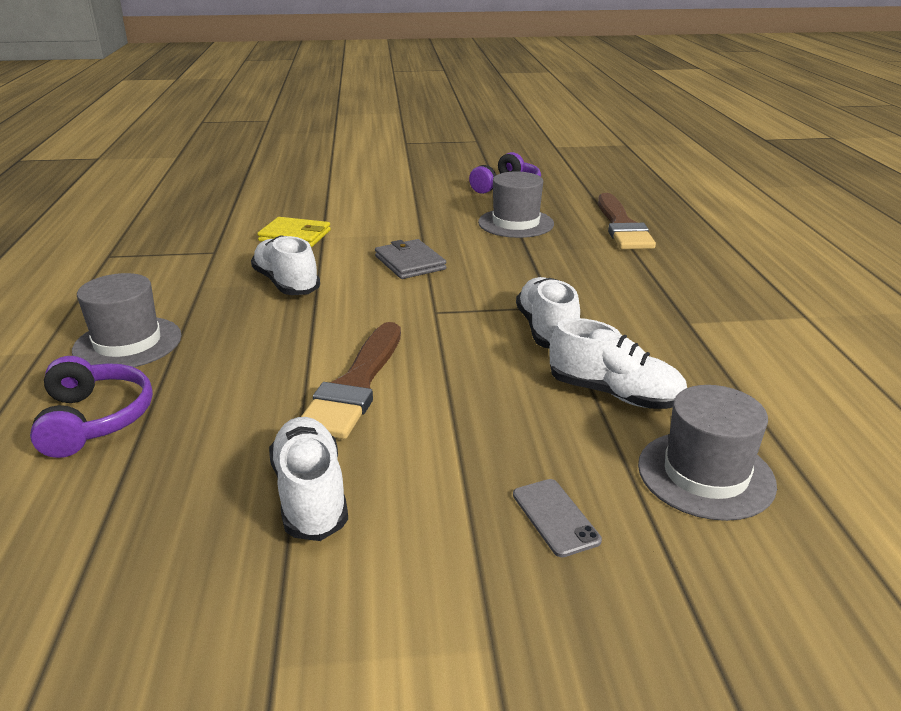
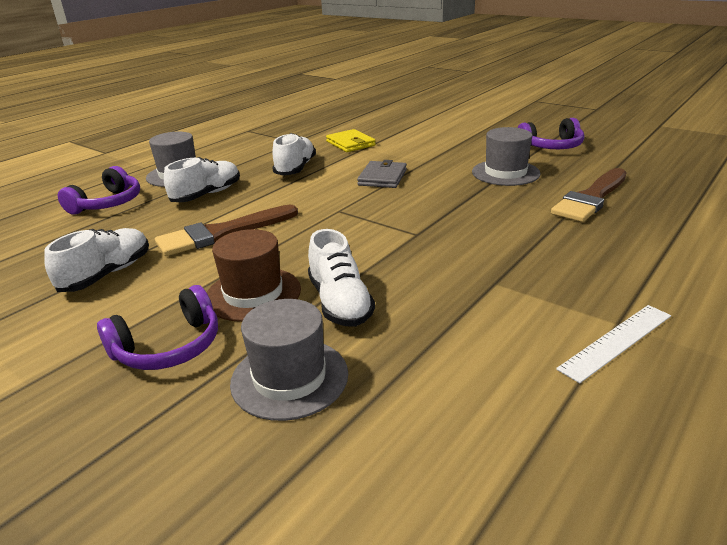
camera: 45 degrees right, 0 degrees up
(525, 426) = (253, 294): none -> brown hat
(546, 330) = (381, 246): white shoe -> white shoe (207, 195)
(555, 517) = (169, 347): grey phone -> purple headphones
(827, 329) = (616, 341): none -> white ruler

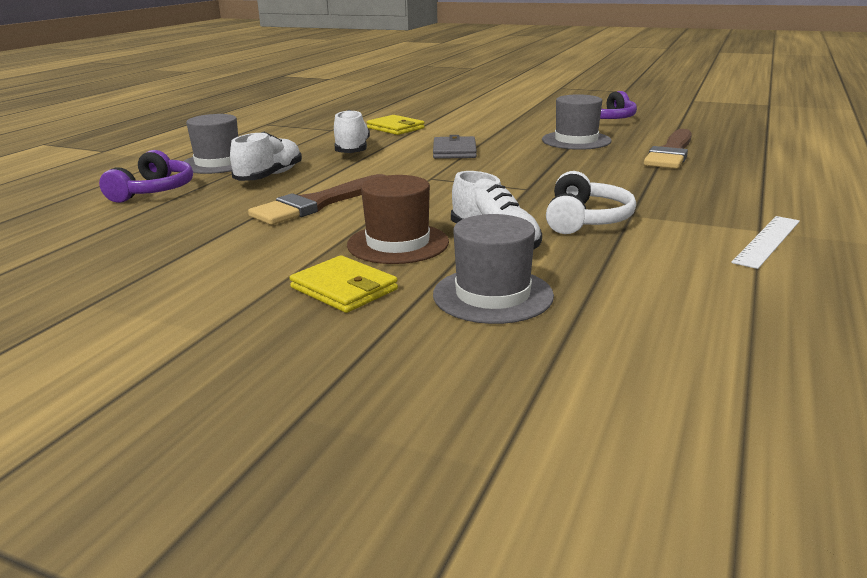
camera: 15 degrees left, 5 degrees down
(107, 274) = (214, 244): white shoe -> none
(169, 347) = (344, 289): purple headphones -> yellow wallet
(445, 284) = (586, 220): none -> white headphones

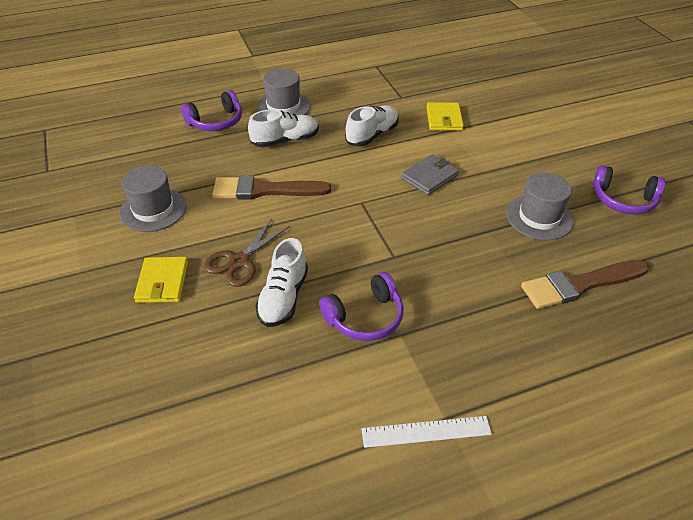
camera: 45 degrees right, 20 degrees up
(398, 243) = (239, 261): brown hat -> brown scissors
(492, 295) = (206, 343): grey hat -> grey hat (153, 209)
(586, 220) = (365, 317): white headphones -> purple headphones

